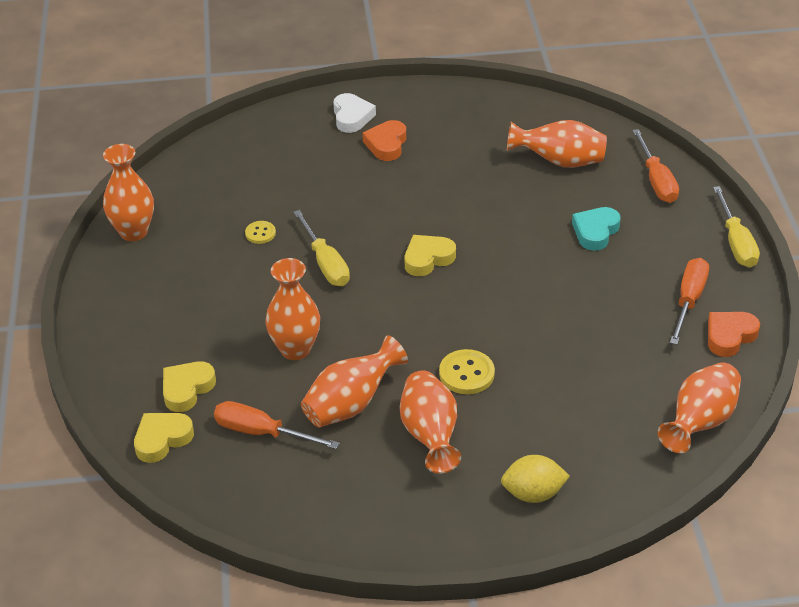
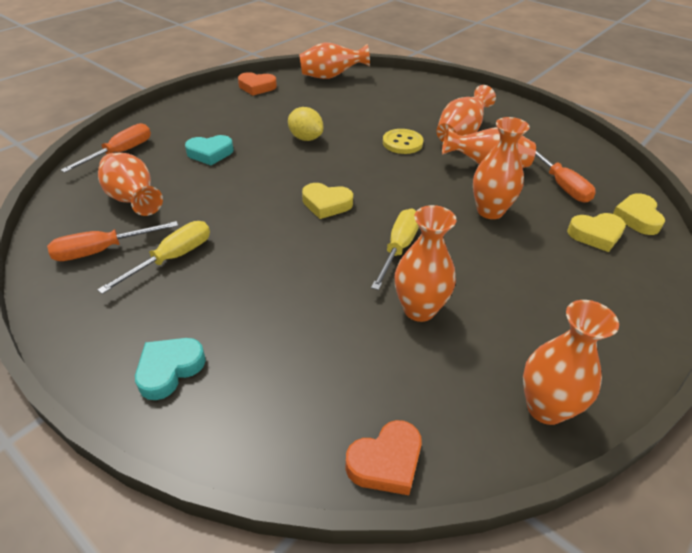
camera: 135 degrees left, 0 degrees up
(162, 439) = (637, 218): yellow heart -> yellow heart turned 90 degrees clockwise
(260, 233) = (419, 309): yellow button -> orange vase
(352, 117) = (169, 370): white heart -> turquoise heart
(386, 144) = (198, 310): orange heart -> orange heart (386, 462)
(533, 493) = (442, 96): yellow lemon -> yellow lemon (305, 138)
(688, 300) = (241, 105): orange screwdriver -> orange screwdriver (102, 250)
(736, 242) = (166, 108): yellow screwdriver -> yellow screwdriver (172, 258)

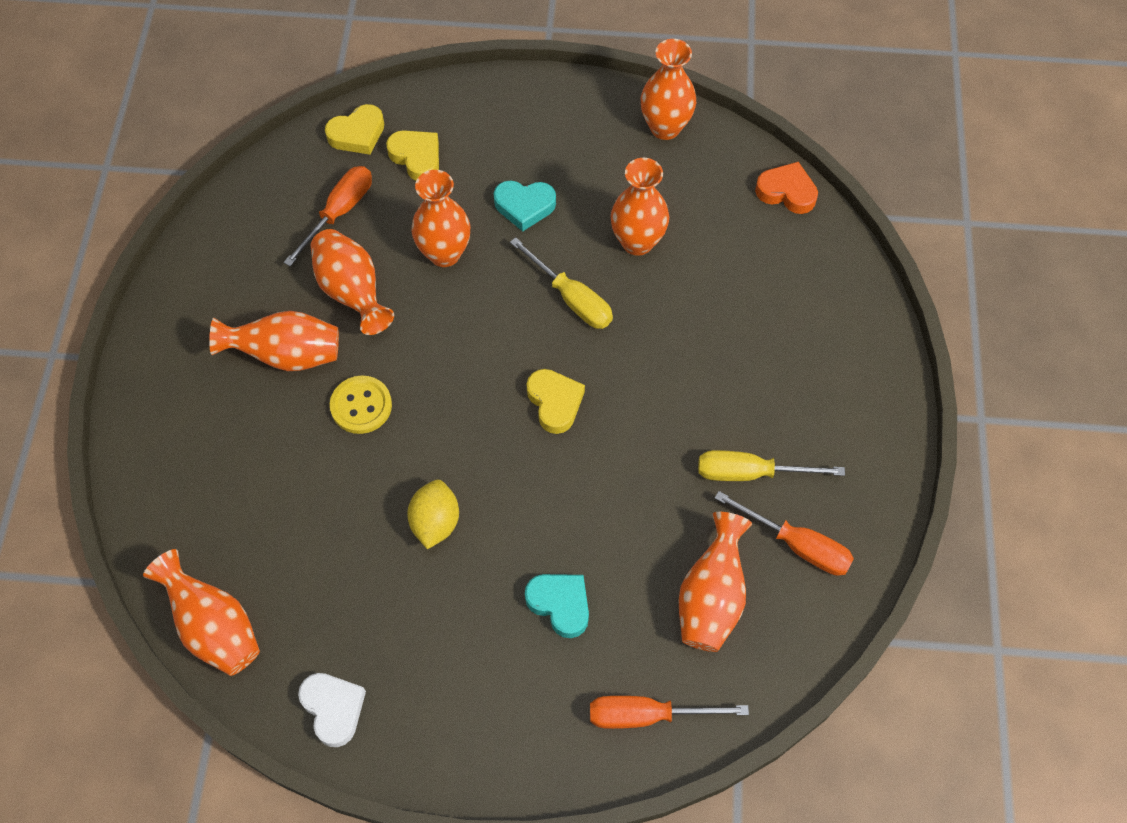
camera: 125 degrees left, 20 degrees up
(169, 370) = (847, 365): turquoise heart -> turquoise heart (524, 206)
(257, 87) = (333, 709): orange heart -> white heart
(398, 248) = (571, 298): yellow screwdriver -> yellow screwdriver turned 120 degrees counterclockwise

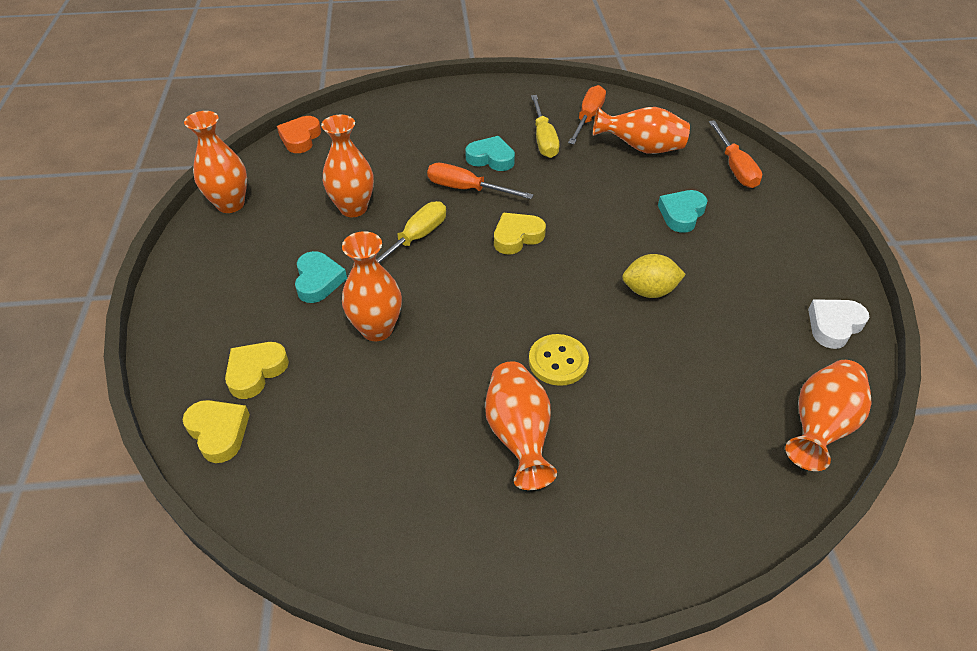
camera: 100 degrees left, 15 degrees down
(339, 212) = (331, 427): orange screwdriver -> orange screwdriver (467, 189)
(352, 292) = (432, 394): orange vase -> none
(714, 400) = (491, 158): none -> turquoise heart

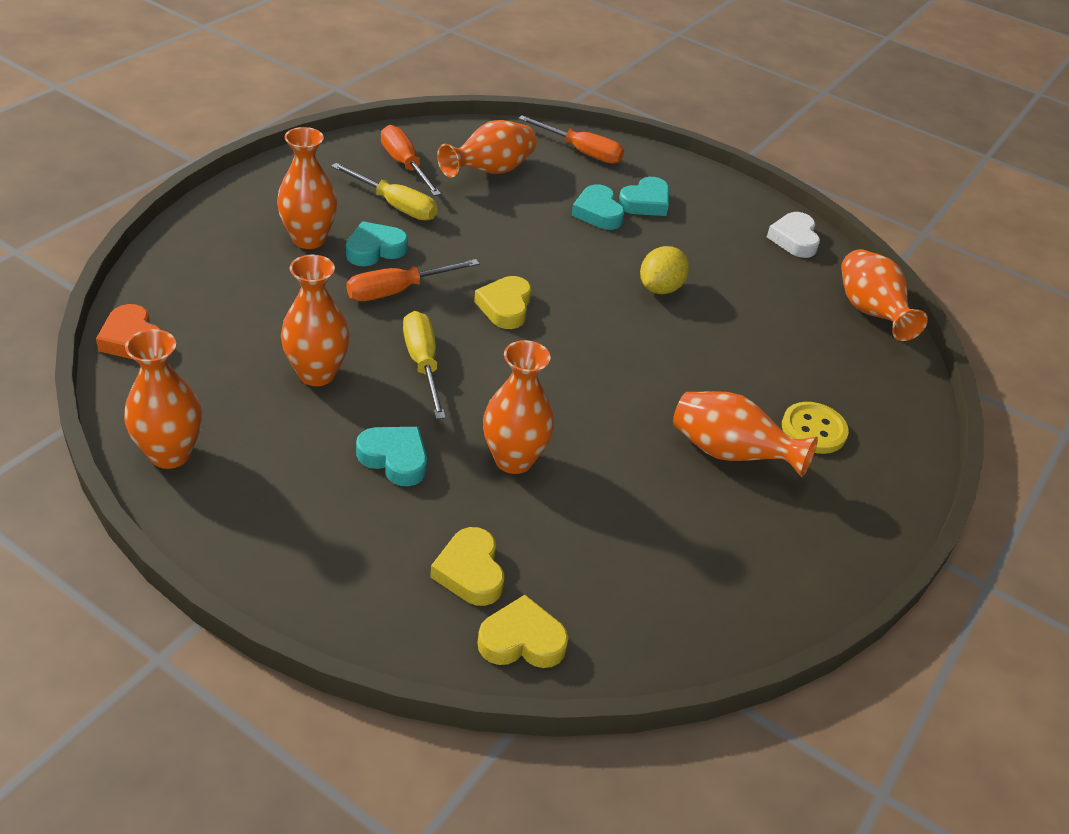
camera: 55 degrees left, 5 degrees down
(463, 133) = (309, 239): none -> orange vase
(558, 361) = (678, 383): yellow button -> yellow button (813, 430)
(733, 227) = (645, 203): none -> turquoise heart

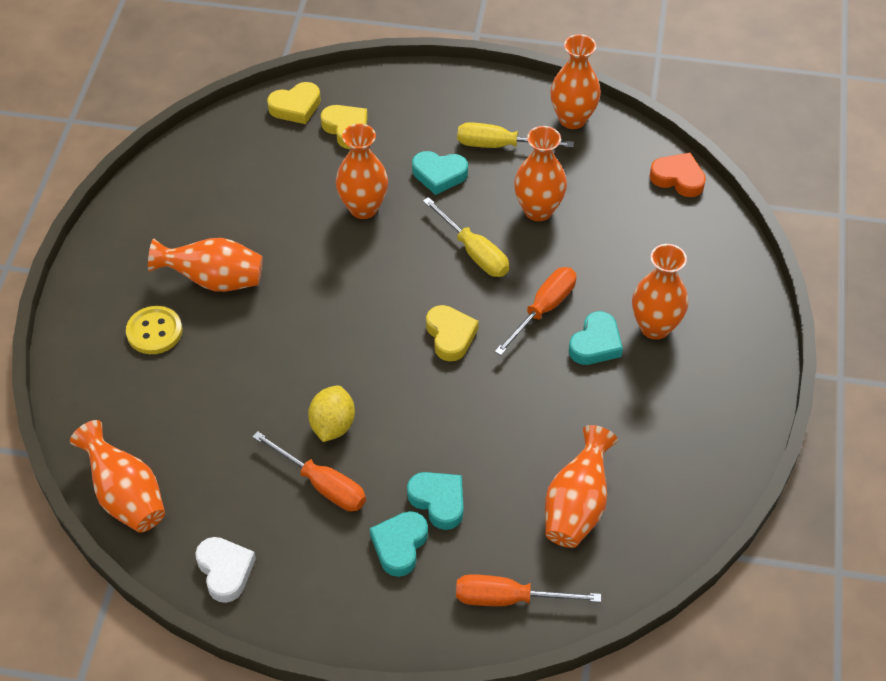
camera: 160 degrees right, 10 degrees up
(395, 205) = (623, 406): yellow screwdriver -> yellow screwdriver (500, 145)
(405, 165) = (660, 468): orange screwdriver -> orange screwdriver (322, 484)

